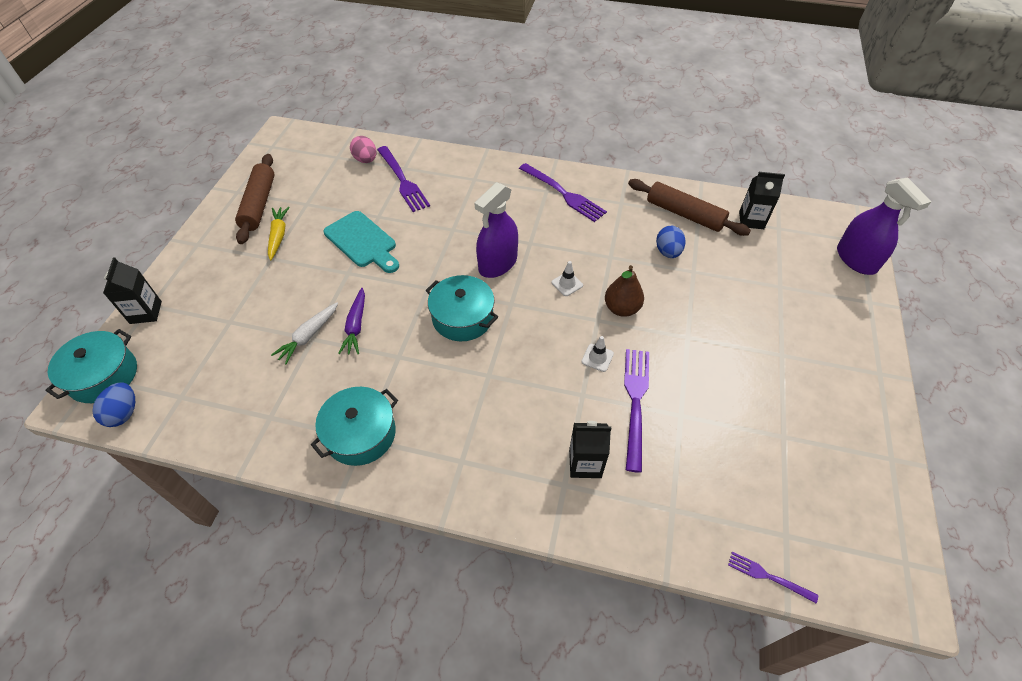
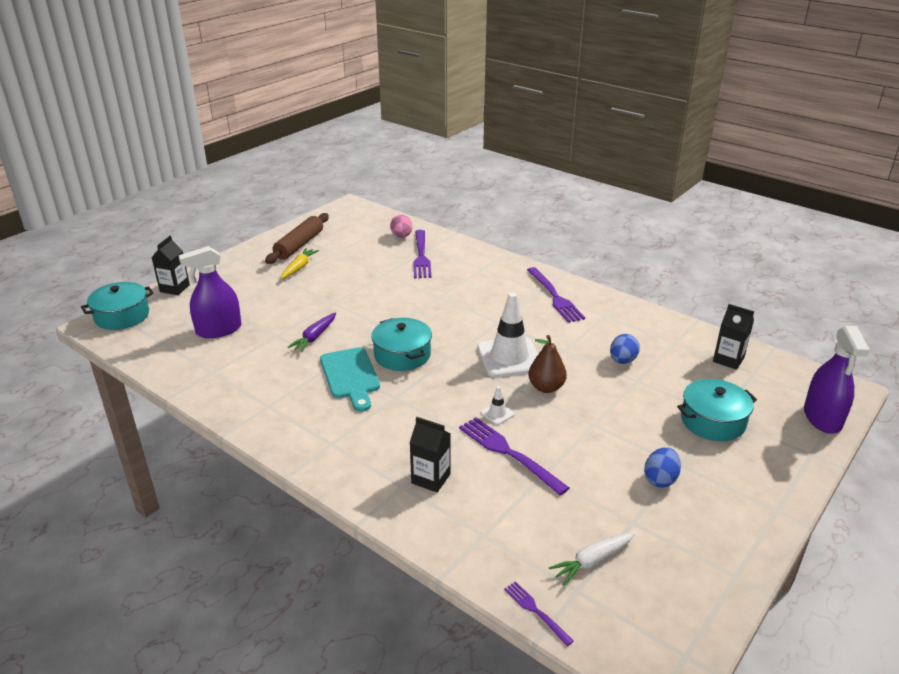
camera: 25 degrees right, 20 degrees down
(124, 413) = (119, 340): blue egg -> blue egg (660, 479)
(308, 336) = (275, 333): white carrot -> white carrot (592, 561)
(360, 434) = (268, 402): turquoise pot -> turquoise pot (712, 421)
(362, 241) = (360, 286): turquoise cutting board -> turquoise cutting board (350, 376)
(498, 263) = (459, 328): purple spray bottle -> purple spray bottle (219, 330)
(567, 284) = (509, 357): white traffic cone -> white traffic cone, size x2.40
(635, 401) = (508, 453): purple fork -> purple fork turned 75 degrees counterclockwise
(684, 214) = (661, 338): brown rolling pin -> none

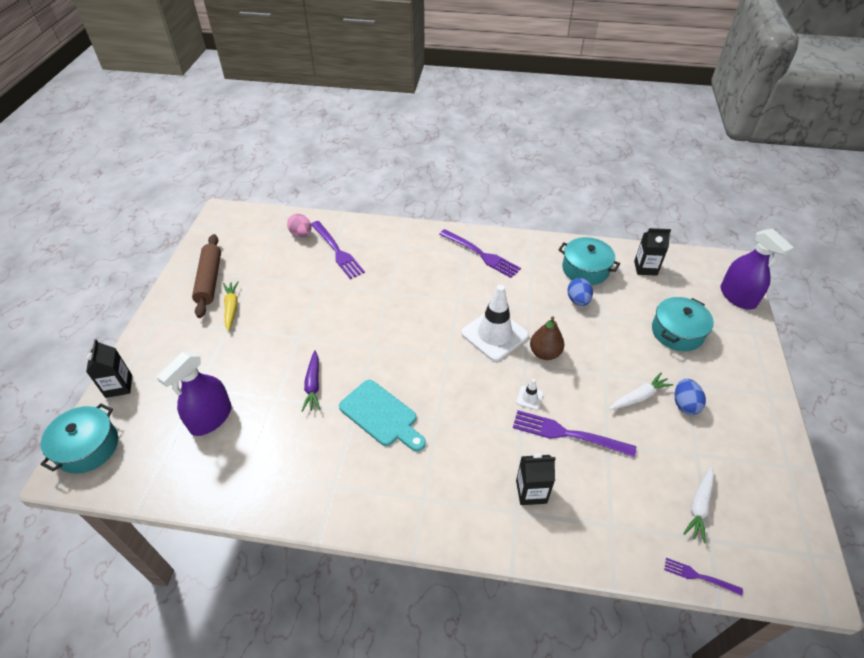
camera: 30 degrees left, 15 degrees up
(402, 355) = (407, 370): turquoise pot -> turquoise pot (585, 269)
(614, 454) = (639, 397): none -> white carrot

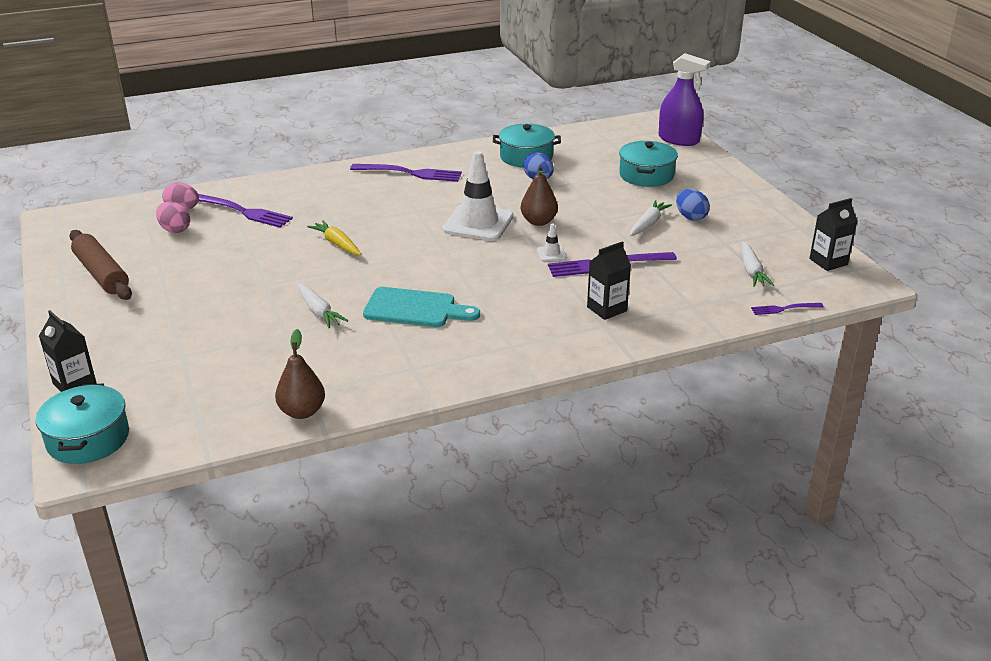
camera: 30 degrees left, 15 degrees down
(211, 418) = (223, 370): purple spray bottle -> none
(227, 493) = (302, 412): none -> brown pear
(231, 308) = (156, 287): yellow carrot -> yellow carrot (337, 244)
(282, 253) = (175, 230): none -> pink egg
(313, 385) = (319, 312): purple carrot -> white carrot
(645, 268) = (582, 142): black carton -> black carton (828, 262)

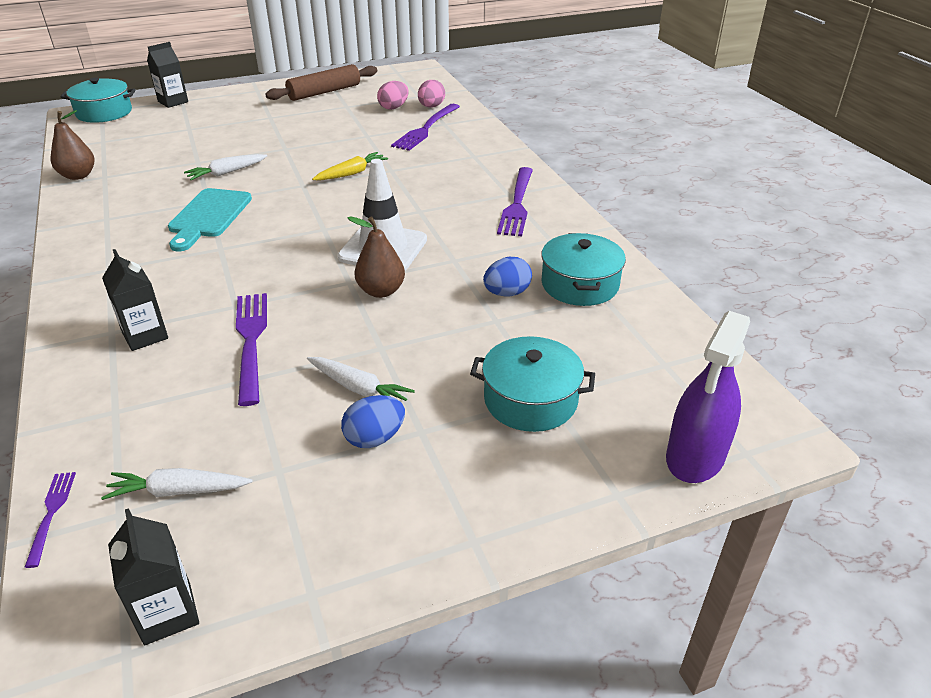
camera: 90 degrees right, 5 degrees up
(551, 254) = (294, 298): white traffic cone -> none

